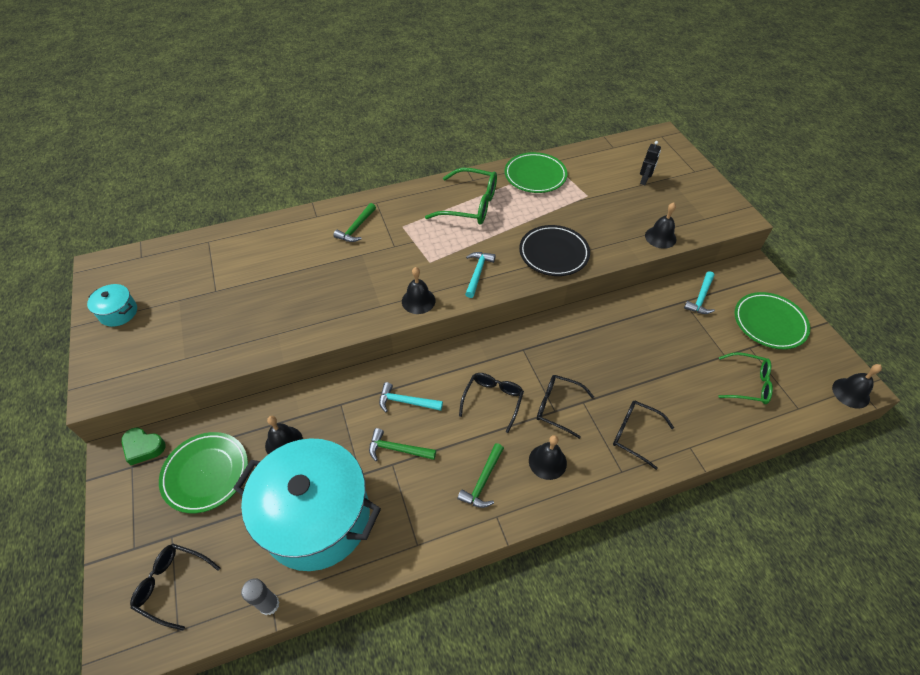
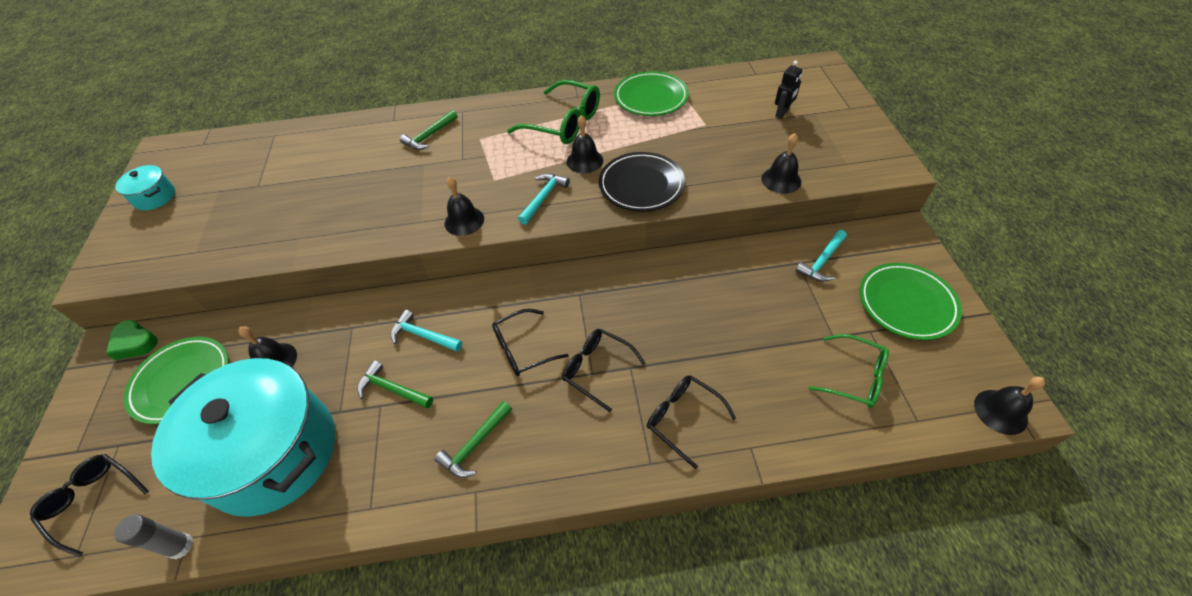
camera: 15 degrees right, 0 degrees up
(493, 400) = (522, 349): black glasses -> black glasses turned 150 degrees counterclockwise
(547, 461) = (561, 434): black bell -> black bell (584, 161)

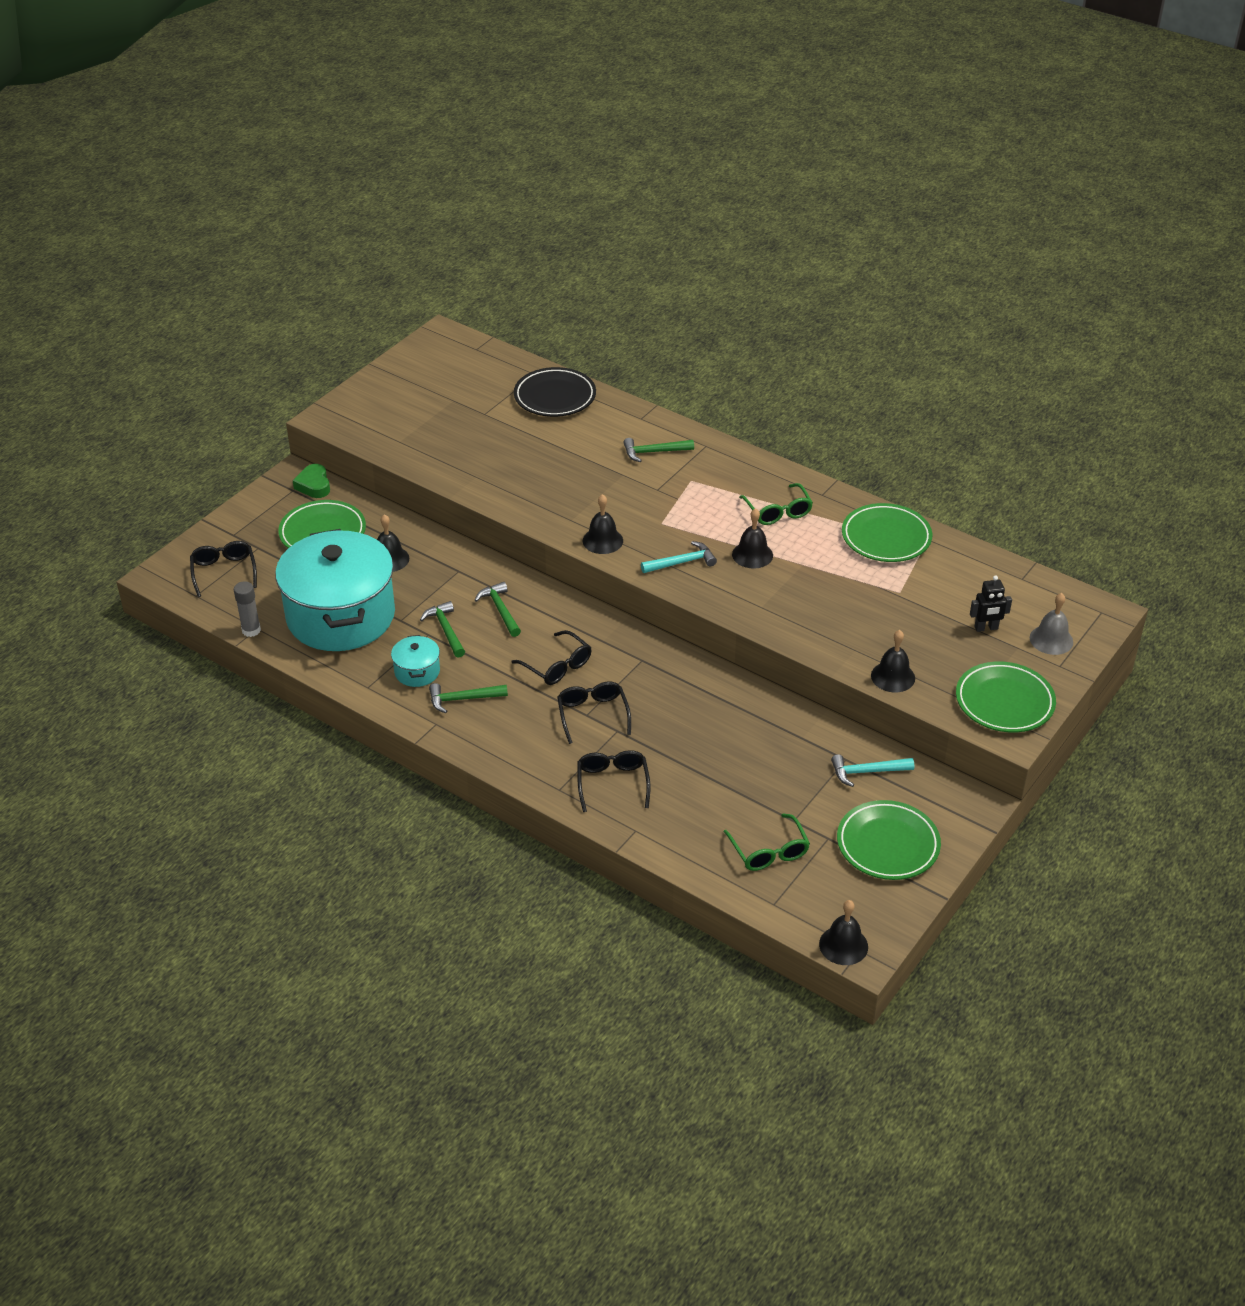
camera: 40 degrees right, 10 degrees down
(155, 197) = (407, 377): turquoise pot -> turquoise pot (417, 671)
(423, 335) = (500, 610): turquoise hammer -> green hammer
(522, 349) = (557, 666): black glasses -> black glasses turned 150 degrees counterclockwise
(564, 123) = (778, 512): green glasses -> green glasses, size x0.66
(641, 185) = (771, 604): black plate -> black plate (555, 397)
(823, 96) = (1051, 639): none -> grey bell
(860, 149) = (1004, 702): none -> green plate

